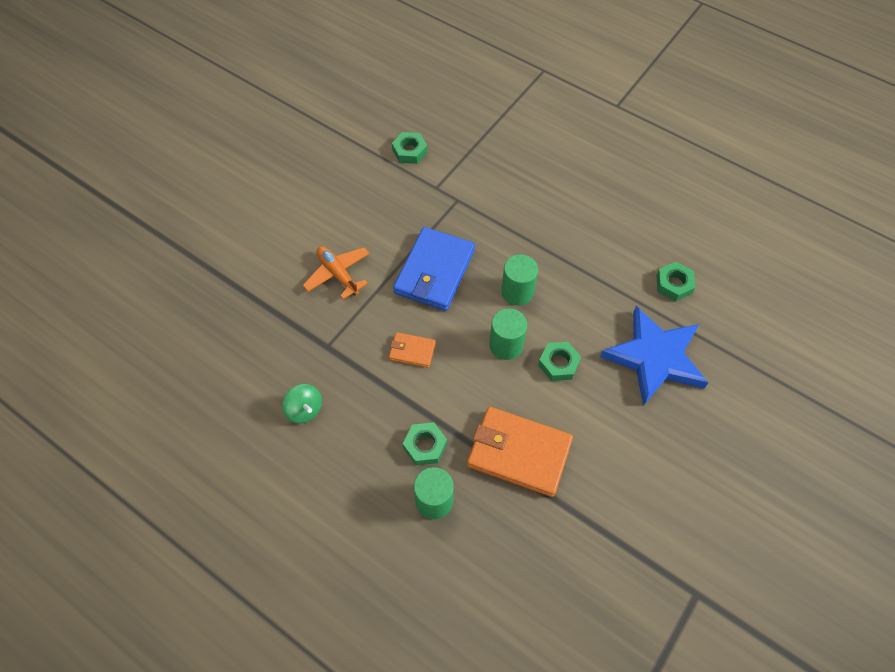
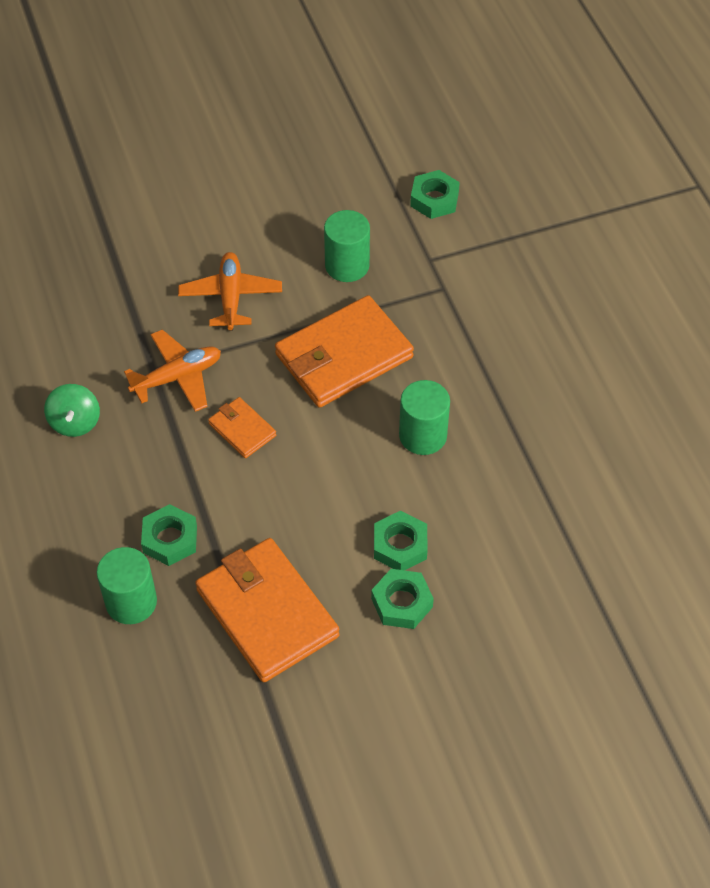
camera: 35 degrees right, 5 degrees down
(346, 342) = (177, 377): none -> orange plane
(434, 271) = (343, 356): blue wallet -> orange wallet
(506, 345) = (356, 487): green cylinder -> green cylinder (347, 265)
(654, 358) = (526, 611): blue star -> none
(674, 284) = (632, 541): green nut -> green nut (402, 603)

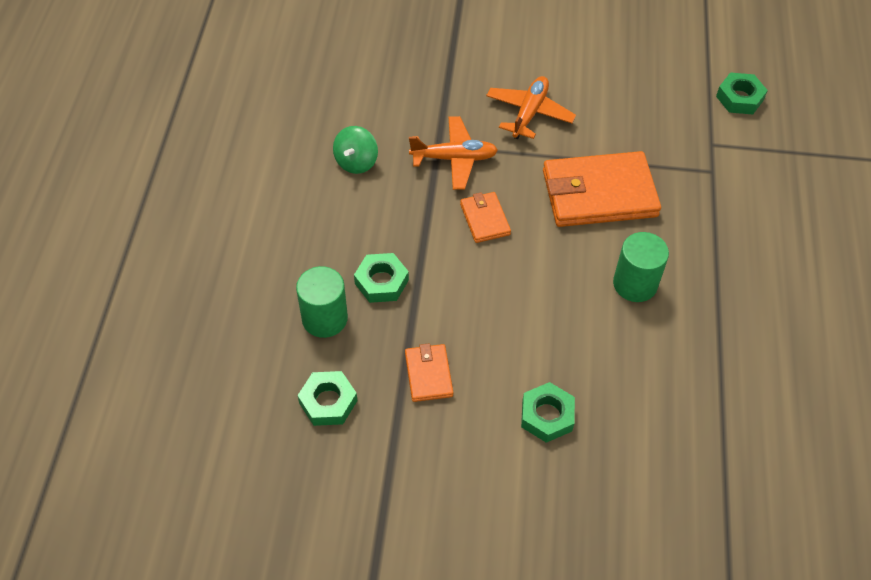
camera: 25 degrees right, 0 degrees up
(266, 613) = (428, 374): orange wallet -> orange wallet, size x0.49
(347, 265) = (638, 123): green cylinder -> none
(400, 545) = (569, 367): green nut -> green nut (328, 402)

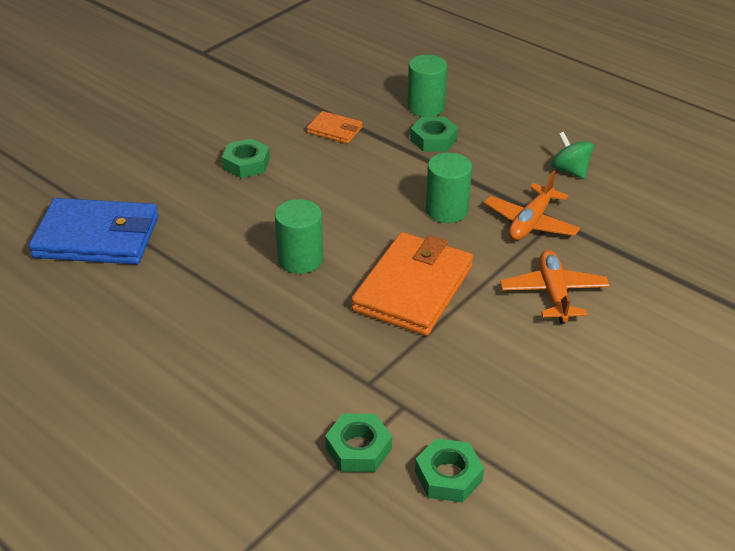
camera: 125 degrees right, 15 degrees down
(328, 402) = (359, 88): green nut -> green nut (358, 448)
(484, 219) = (446, 210): orange wallet -> green cylinder
(529, 113) = (553, 293): orange plane -> orange plane turned 150 degrees counterclockwise
(754, 461) = (97, 237): none -> blue wallet

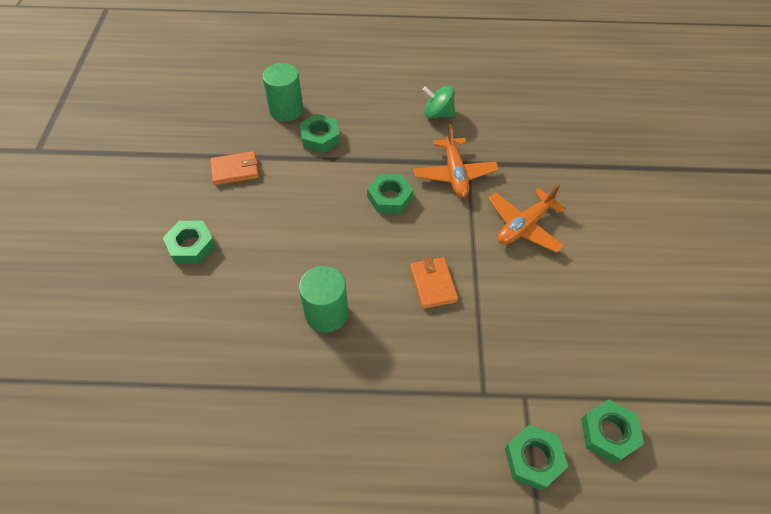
camera: 40 degrees left, 15 degrees up
(97, 237) = (124, 411): blue wallet -> none
(413, 288) = (433, 284): orange wallet -> orange wallet, size x0.49
(446, 210) = (390, 197): green cylinder -> green nut
(553, 293) = (524, 226): orange plane -> orange plane turned 90 degrees counterclockwise

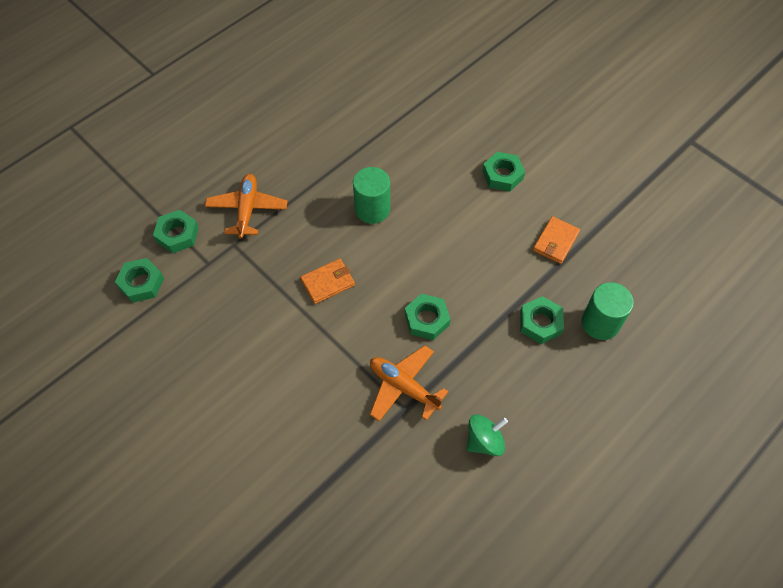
camera: 135 degrees right, 5 degrees up
(433, 284) = (328, 282): orange wallet -> orange wallet turned 60 degrees counterclockwise
(524, 226) = (306, 386): orange plane -> orange plane (247, 209)

